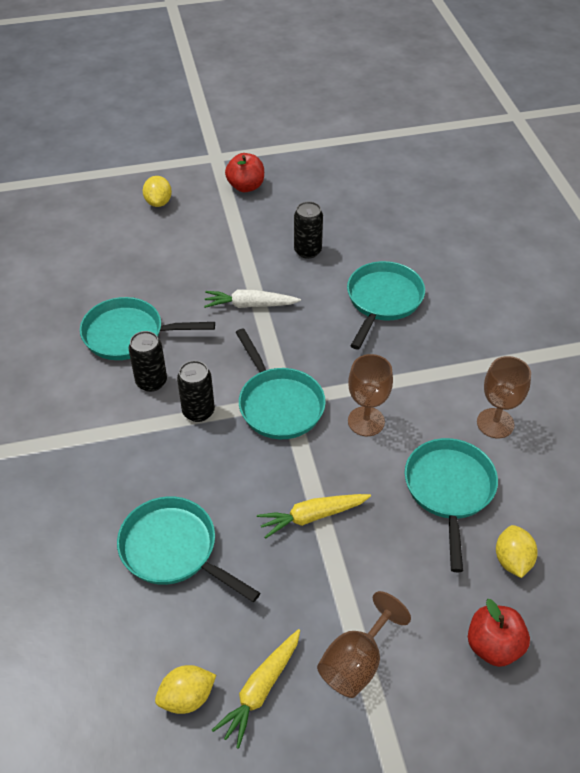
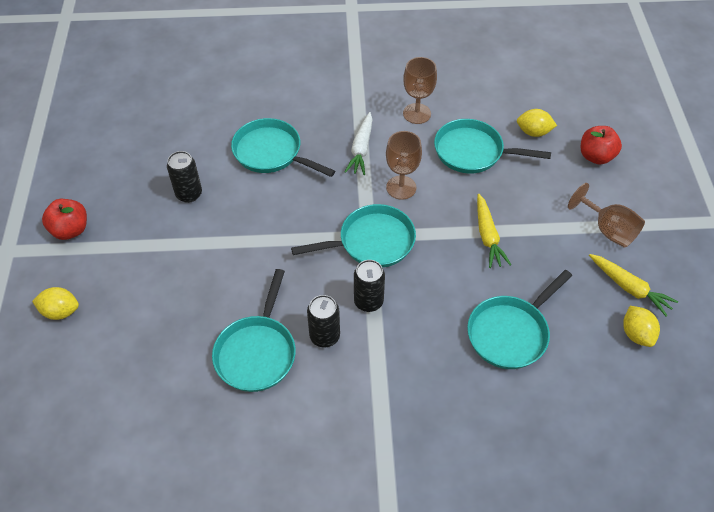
camera: 80 degrees left, 5 degrees up
(250, 305) = (247, 248): white carrot -> white carrot (361, 149)

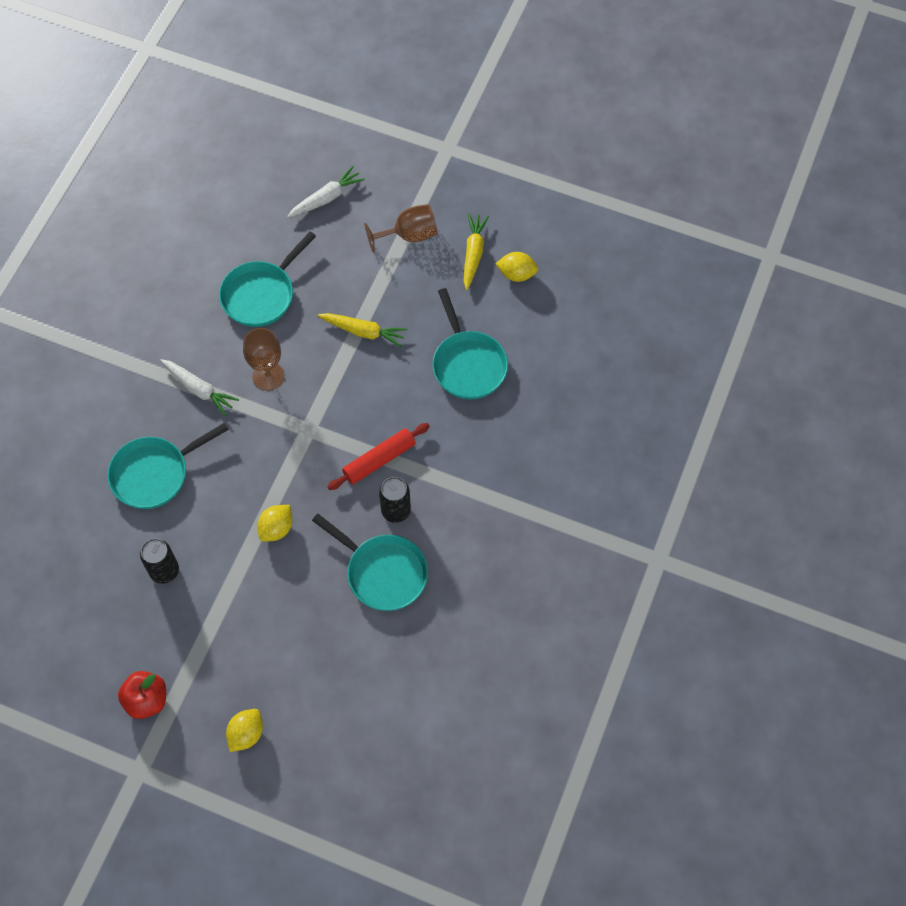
camera: 65 degrees left, 10 degrees up
(368, 301) = (379, 460): black can -> red rolling pin
(371, 242) = (316, 429): turquoise pan -> none
(417, 113) = (183, 319): brown goblet -> none
(533, 132) = (268, 232): yellow lemon -> yellow lemon (276, 529)
(596, 156) = (326, 198): red apple -> white carrot
(629, 288) = (473, 254): yellow carrot -> yellow carrot turned 60 degrees counterclockwise

